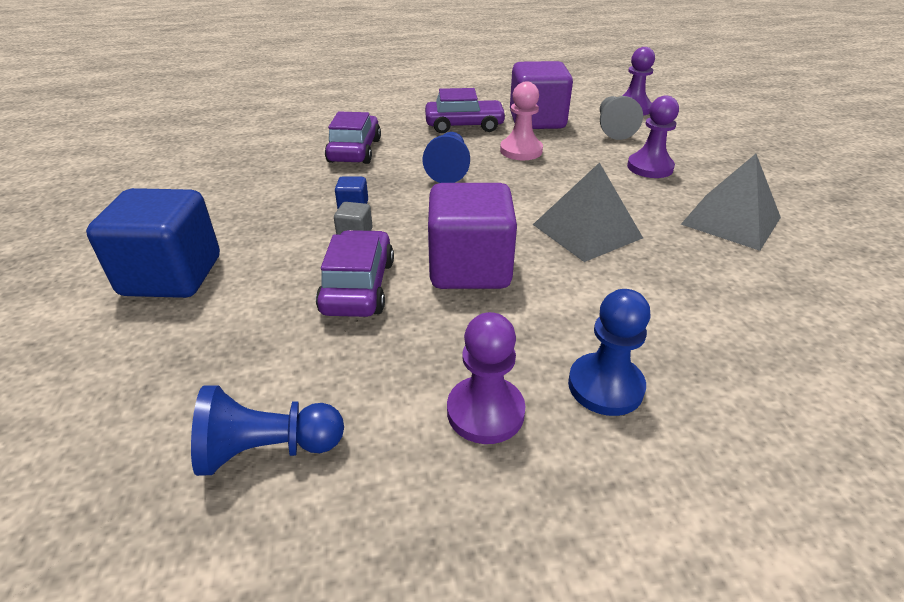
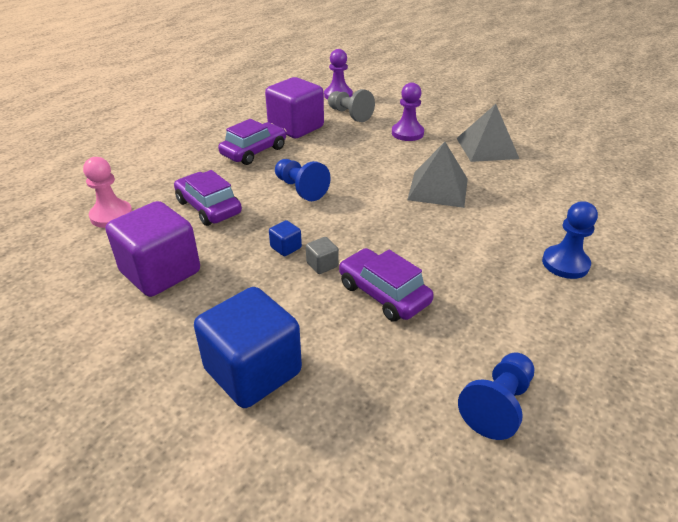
camera: 45 degrees left, 0 degrees up
(469, 268) = (420, 245): purple cube -> purple cube (160, 272)
(485, 412) = (546, 310): purple pawn -> none
(521, 151) = (322, 154): pink pawn -> pink pawn (111, 215)

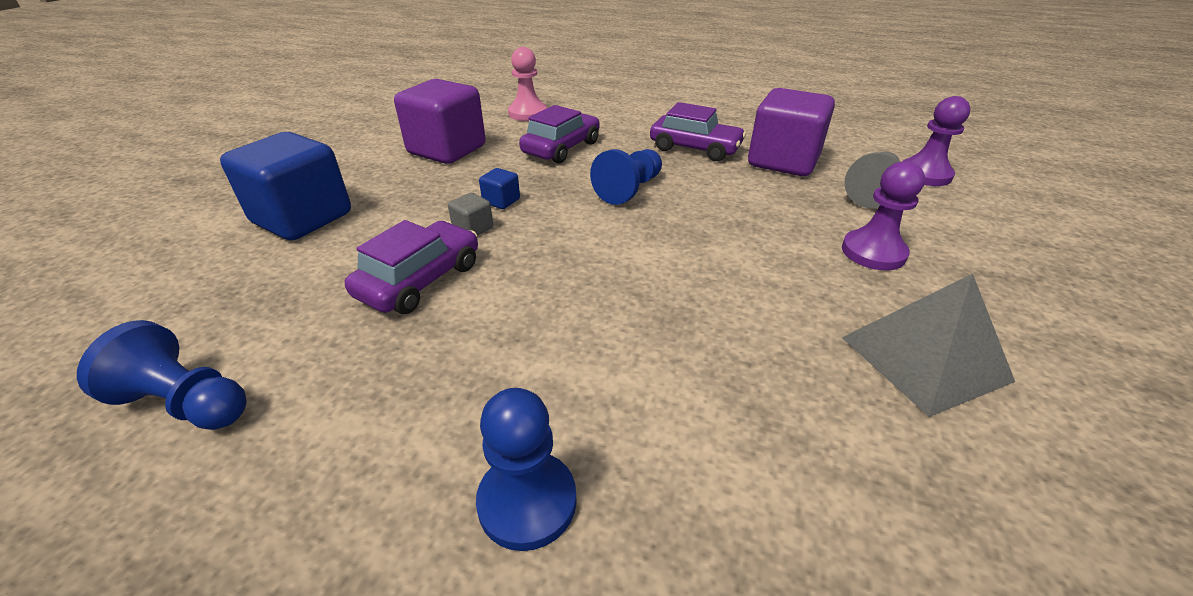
camera: 75 degrees right, 0 degrees up
(438, 189) = (708, 303): grey pyramid -> none

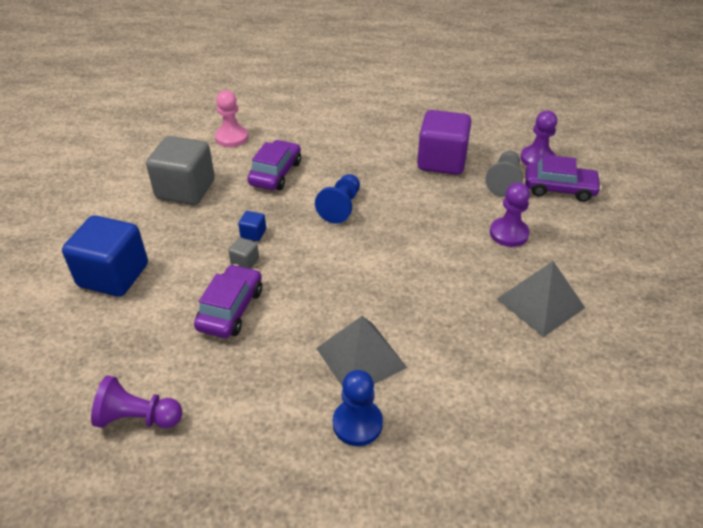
camera: 15 degrees left, 5 degrees up
(186, 403) = (138, 418): blue pawn -> purple pawn
(447, 150) = (185, 190): purple cube -> grey cube
(581, 384) = (361, 357): none -> grey pyramid
(695, 148) = (376, 157): purple car -> purple car (559, 189)

